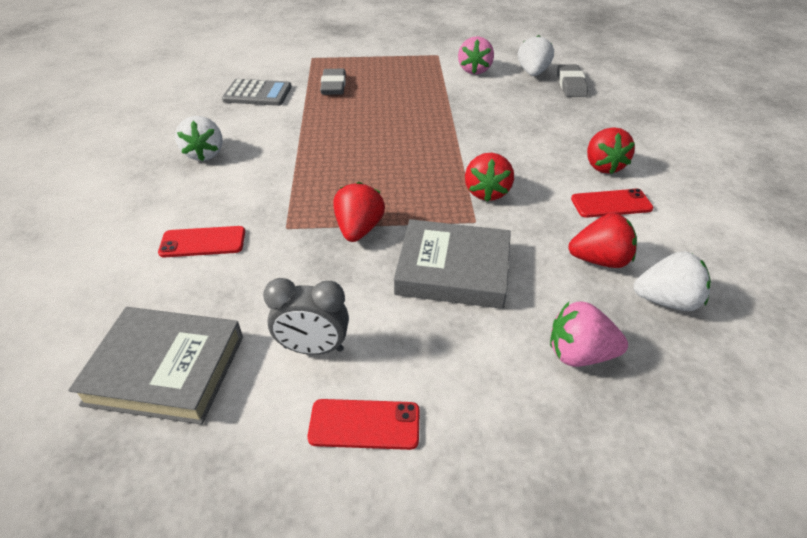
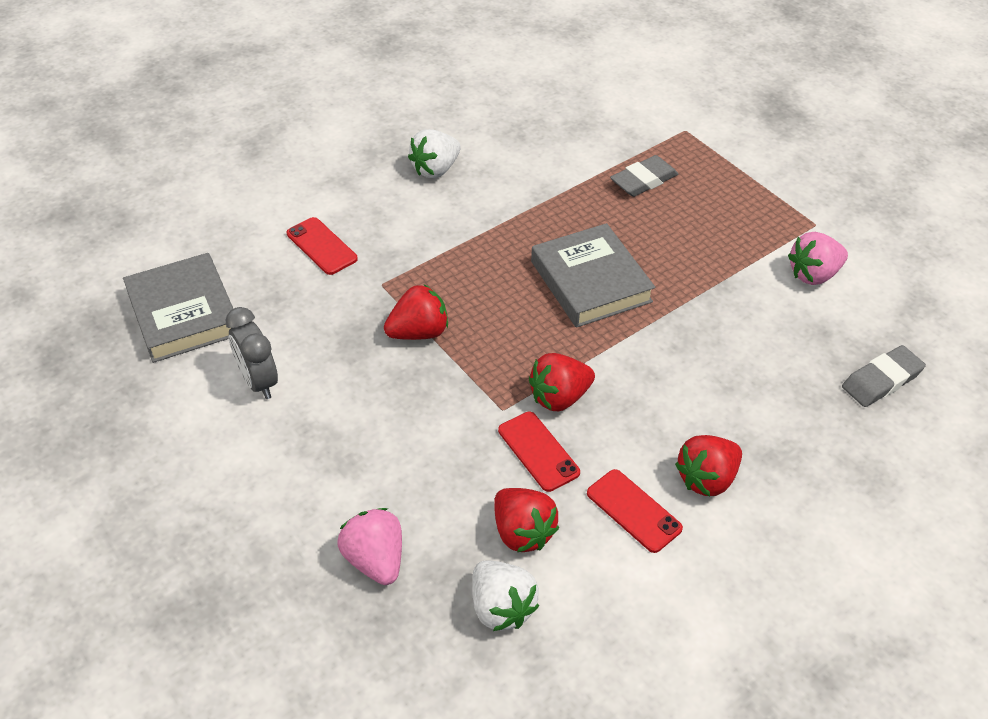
camera: 55 degrees right, 5 degrees up
(257, 94) = (568, 138): grey calculator -> none
(364, 424) = (208, 450): red phone -> red phone (538, 451)
(453, 270) = (417, 425): grey book -> grey book (590, 281)
(532, 73) = (871, 331): white strawberry -> none

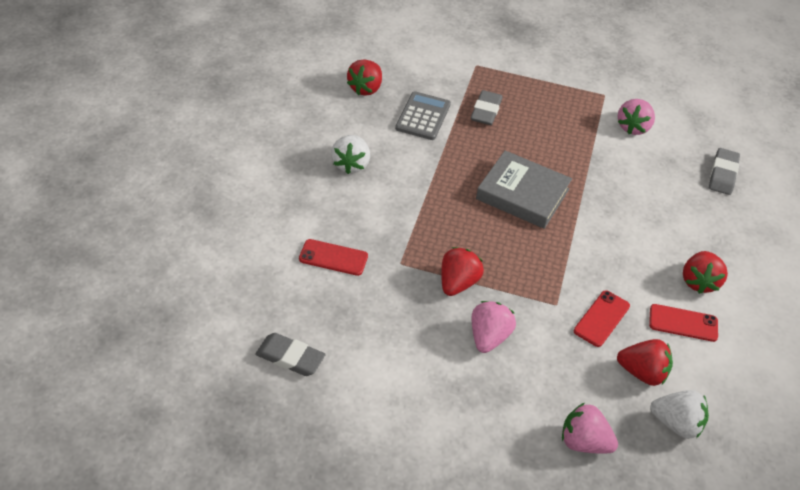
camera: 40 degrees left, 0 degrees up
(184, 313) = (290, 357): grey book -> grey eraser
(258, 381) = (393, 374): grey clock -> none
(391, 400) = (488, 337): none -> pink strawberry
(538, 451) = (601, 318): red phone -> red phone turned 75 degrees counterclockwise
(559, 397) = (579, 278): red strawberry -> red strawberry (365, 88)
(564, 156) = (423, 116): none -> grey calculator

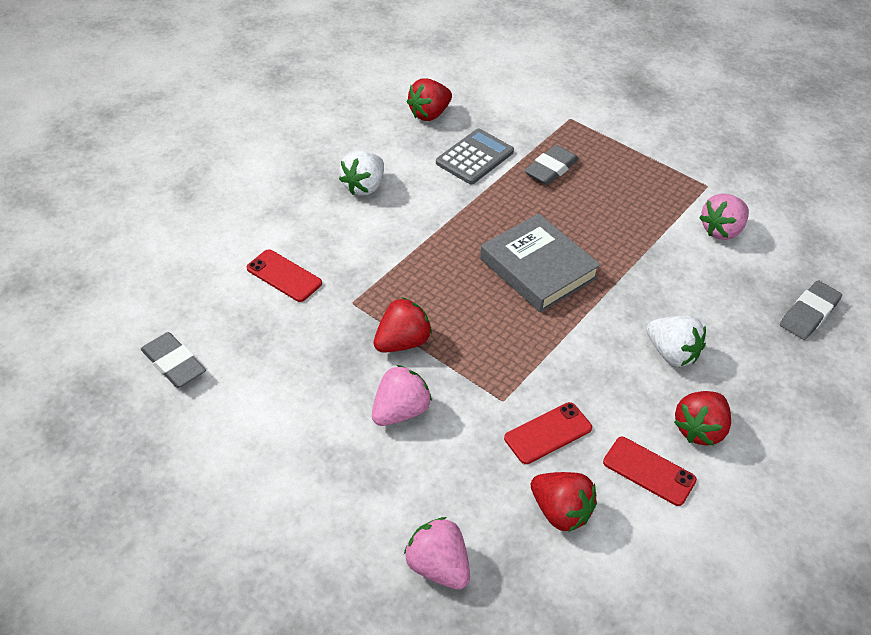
camera: 25 degrees right, 0 degrees up
(676, 424) = (567, 586): white strawberry -> white strawberry (672, 353)

